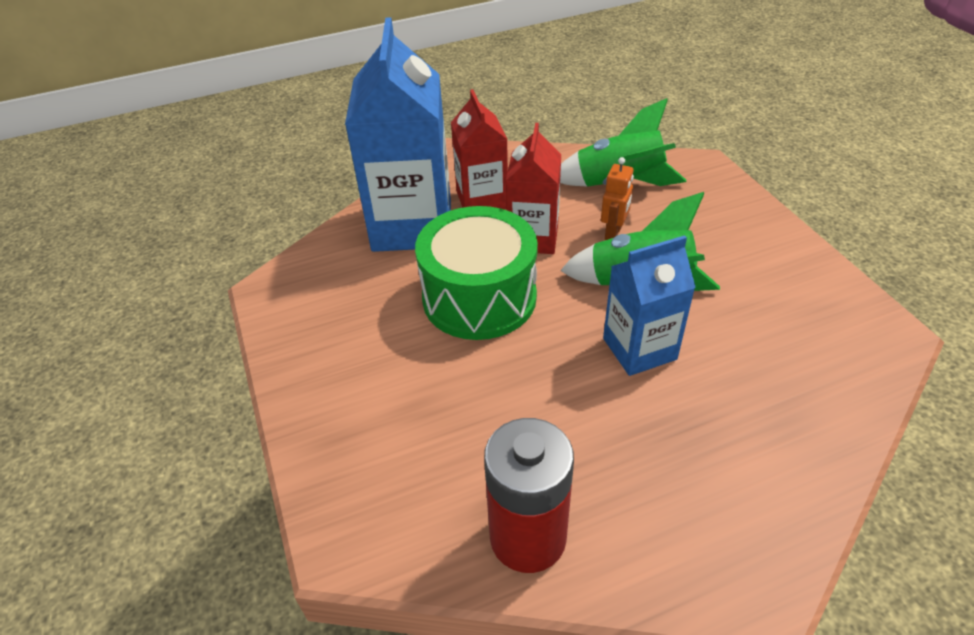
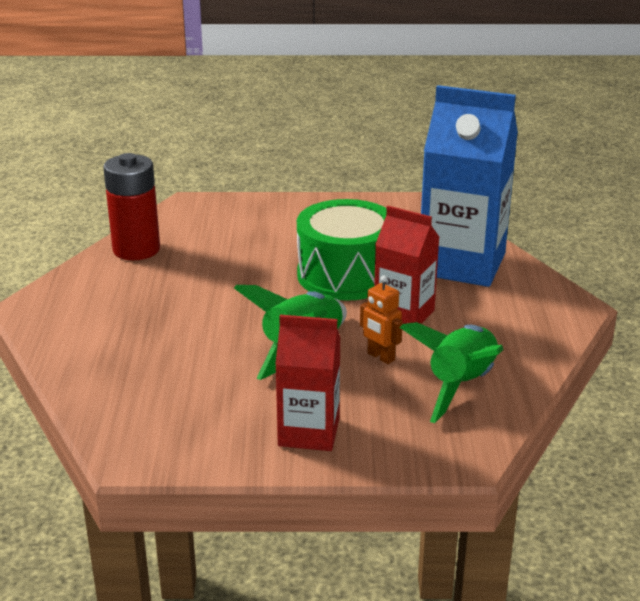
camera: 110 degrees right, 15 degrees down
(482, 200) = (480, 303): red carton -> red carton (309, 432)
(639, 349) = (233, 325): blue carton -> none

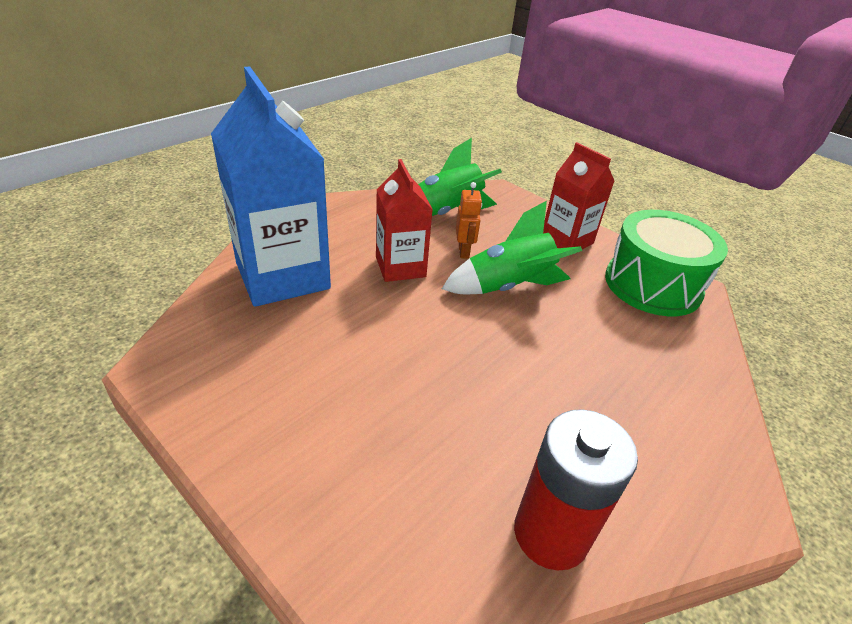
camera: 140 degrees left, 10 degrees up
(346, 275) = (382, 326): green drum -> green drum (652, 285)

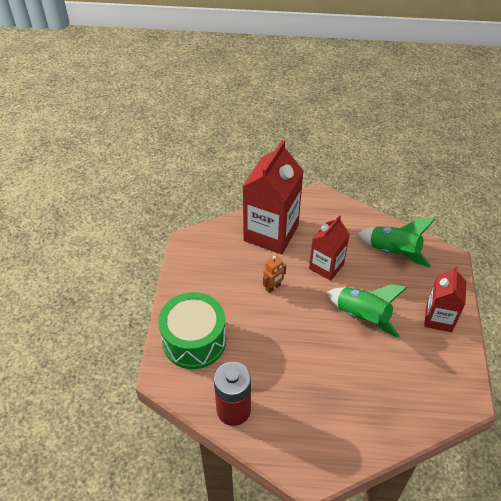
camera: 55 degrees right, 10 degrees up
(282, 276) = (271, 233): blue carton -> red carton
(464, 252) = (369, 281): orange robot -> orange robot (273, 287)
(652, 285) = (444, 379): green drum -> green drum (194, 340)

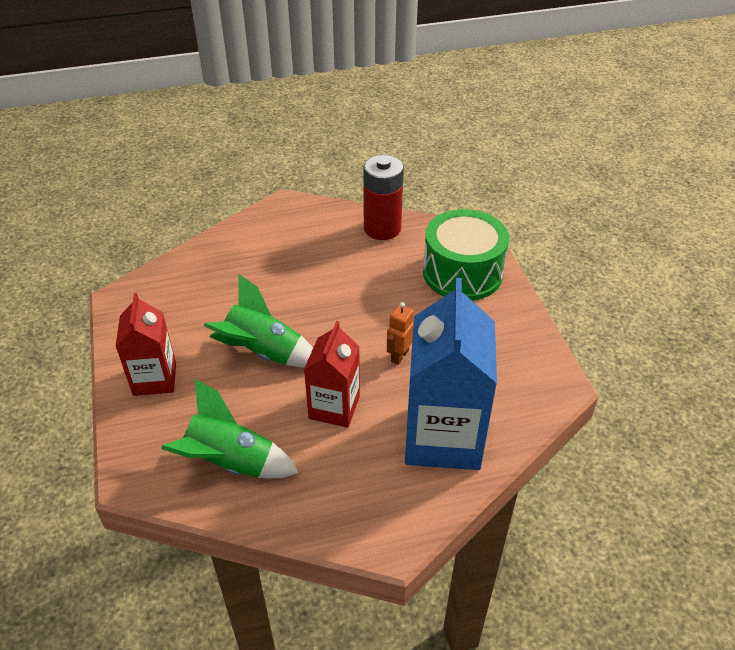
camera: 160 degrees right, 5 degrees down
(271, 233) = (443, 437): red carton -> blue carton

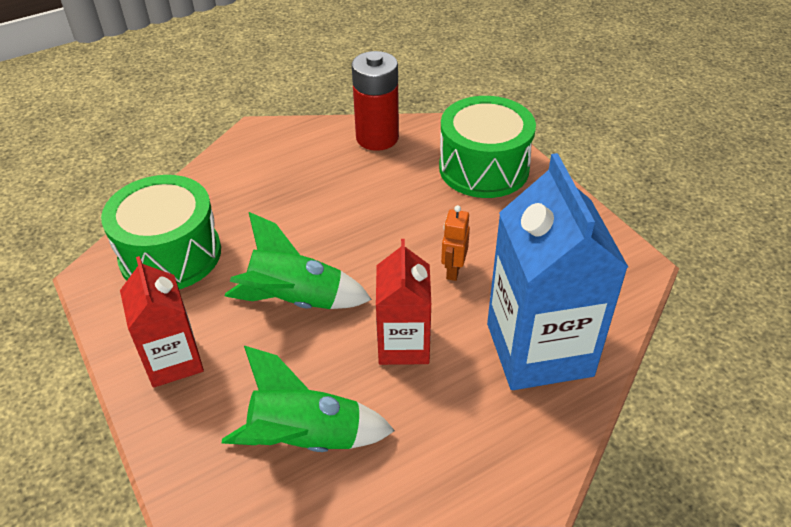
camera: 15 degrees left, 0 degrees up
(181, 294) = (170, 254): none -> green drum

